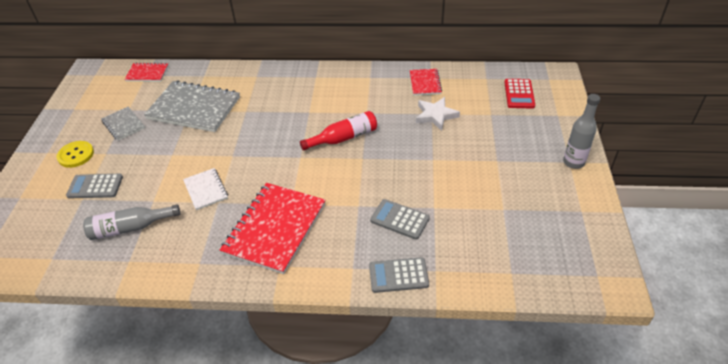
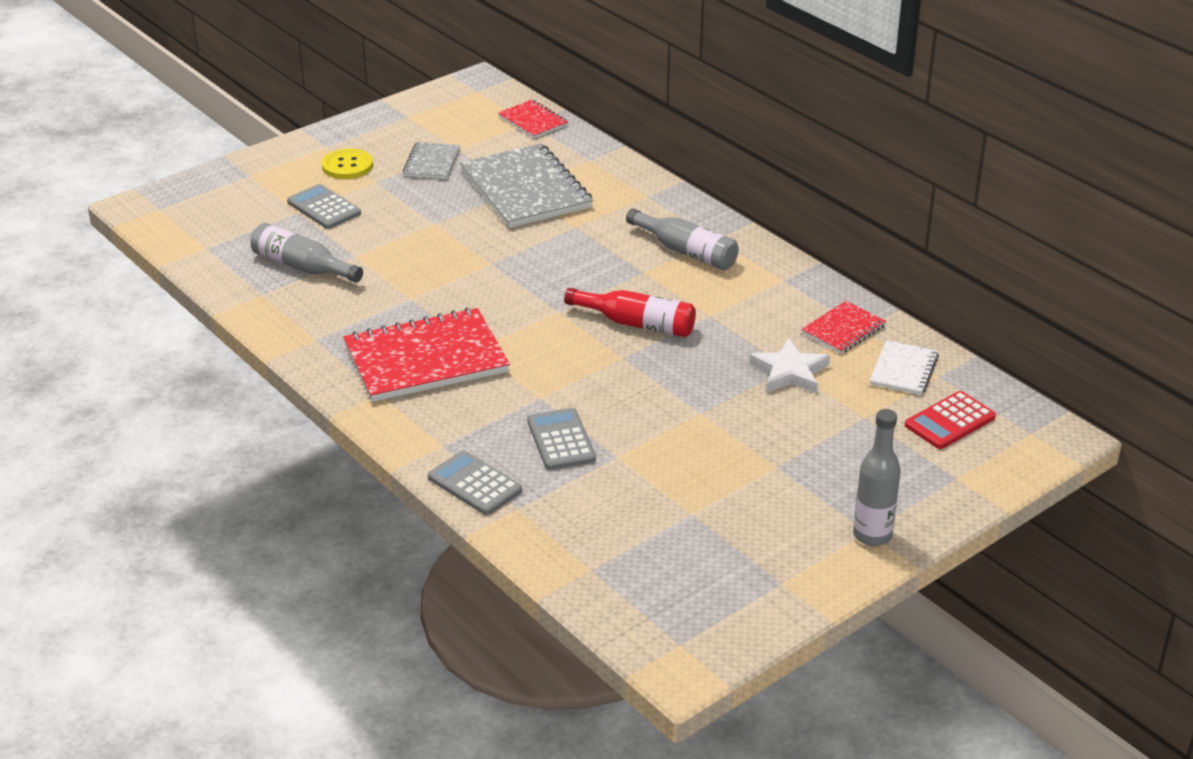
camera: 45 degrees right, 10 degrees down
(206, 190) = (416, 279): white notebook -> white notebook (903, 370)
(312, 90) = (686, 251): none -> grey bottle

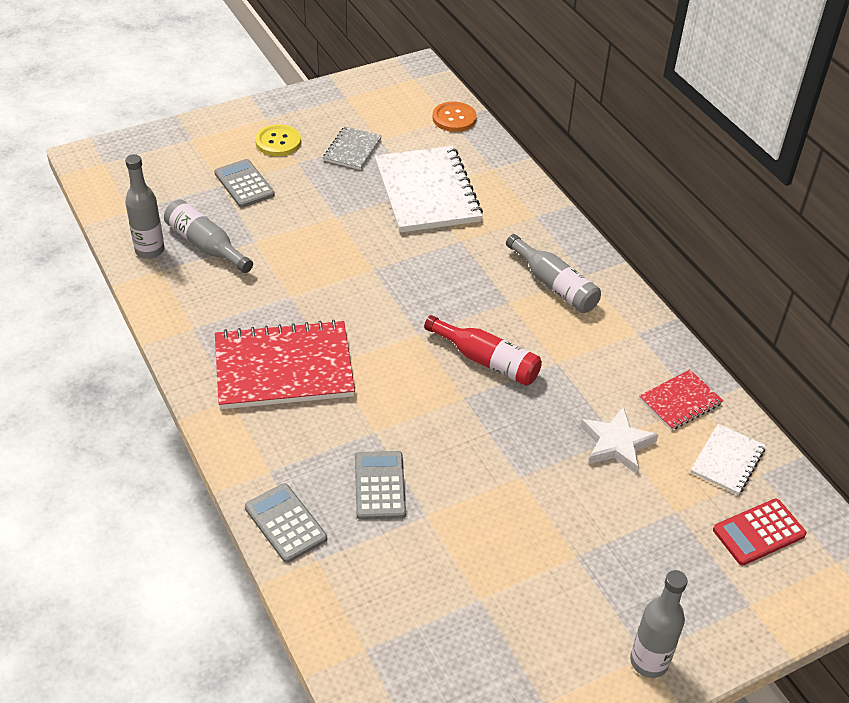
camera: 10 degrees right, 10 degrees up
(242, 279) = (150, 250): none -> grey bottle
(526, 189) = (427, 192): grey notebook -> white notebook
(533, 121) = (454, 118): red notebook -> orange button

